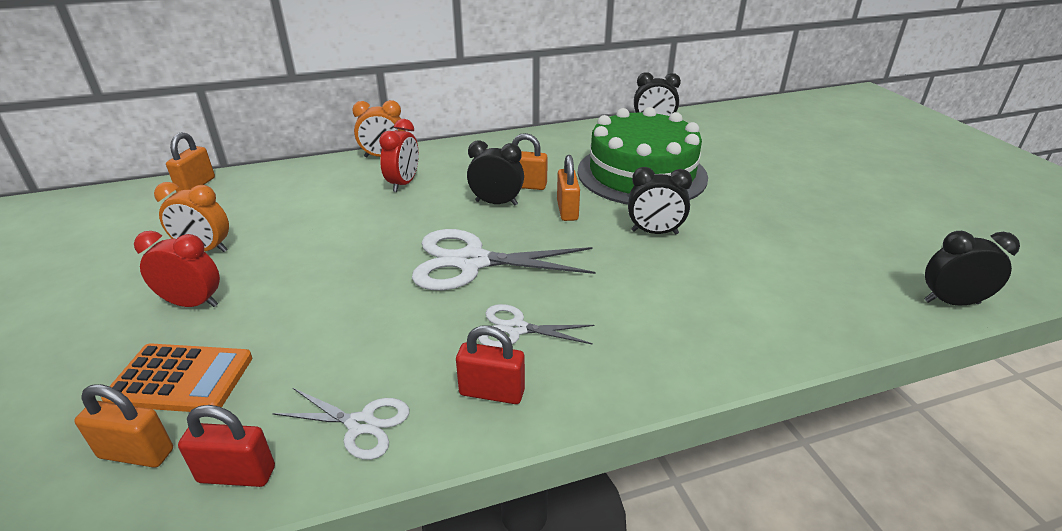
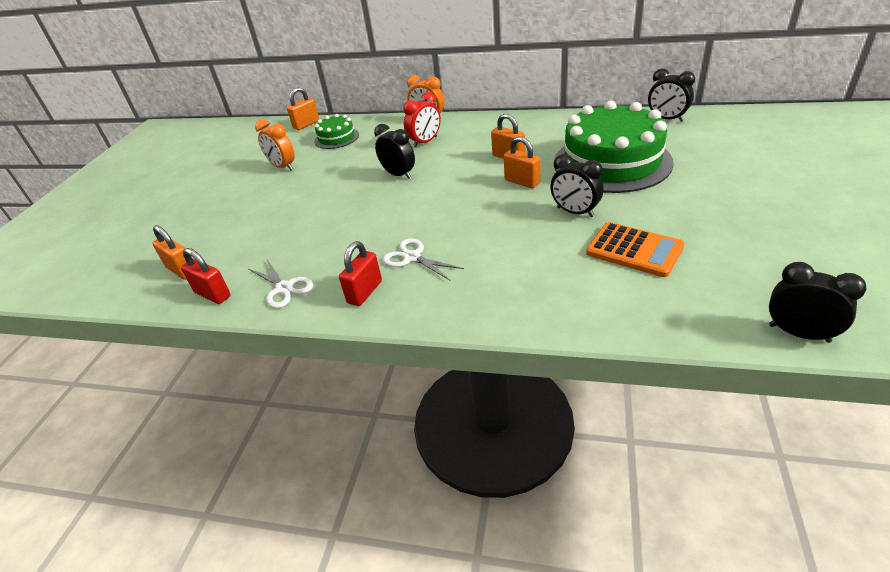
camera: 35 degrees right, 5 degrees up
(181, 379) = (223, 238): orange calculator -> orange calculator (634, 250)
(193, 303) = (256, 198): red clock -> none
(264, 196) = (336, 138): none -> green cake
(472, 262) = (423, 206): white scissors -> none
(492, 392) = (365, 292): red padlock -> red padlock turned 75 degrees clockwise
(496, 203) = (475, 167): black clock -> black clock (399, 175)
(567, 210) = (522, 182): orange padlock -> orange padlock turned 75 degrees counterclockwise

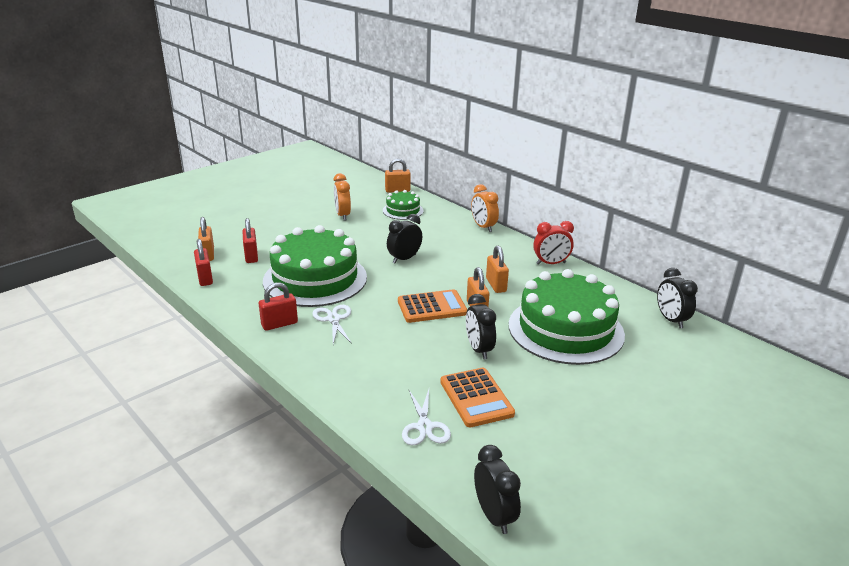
camera: 30 degrees right, 10 degrees down
(237, 247) = (251, 256): none -> red padlock
(284, 288) = (243, 296): white scissors -> white scissors (424, 427)
(339, 233) = (315, 279): none -> green cake
(399, 175) = (404, 259): black clock -> black clock turned 120 degrees counterclockwise
(425, 142) = (456, 243): red clock -> red clock (551, 263)
(484, 200) = (432, 307): none -> orange calculator

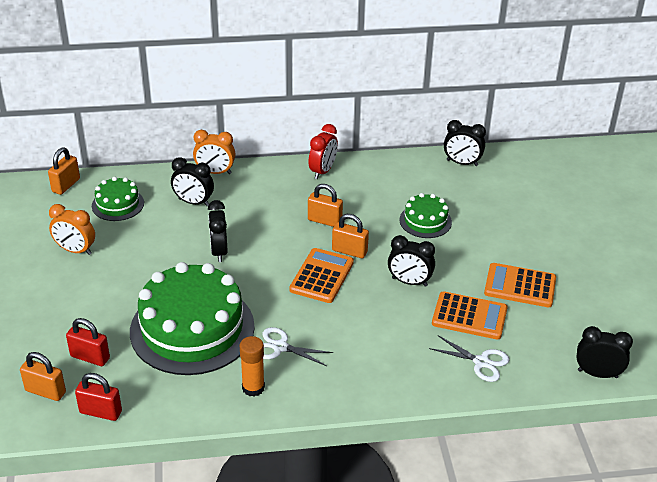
camera: 55 degrees left, 10 degrees up
(279, 324) = (253, 388): red padlock -> orange glue stick
(441, 232) = (193, 202): none -> black clock
(555, 413) = (520, 286): none -> orange calculator
(565, 329) = (425, 221): green cake -> green cake, size x0.48

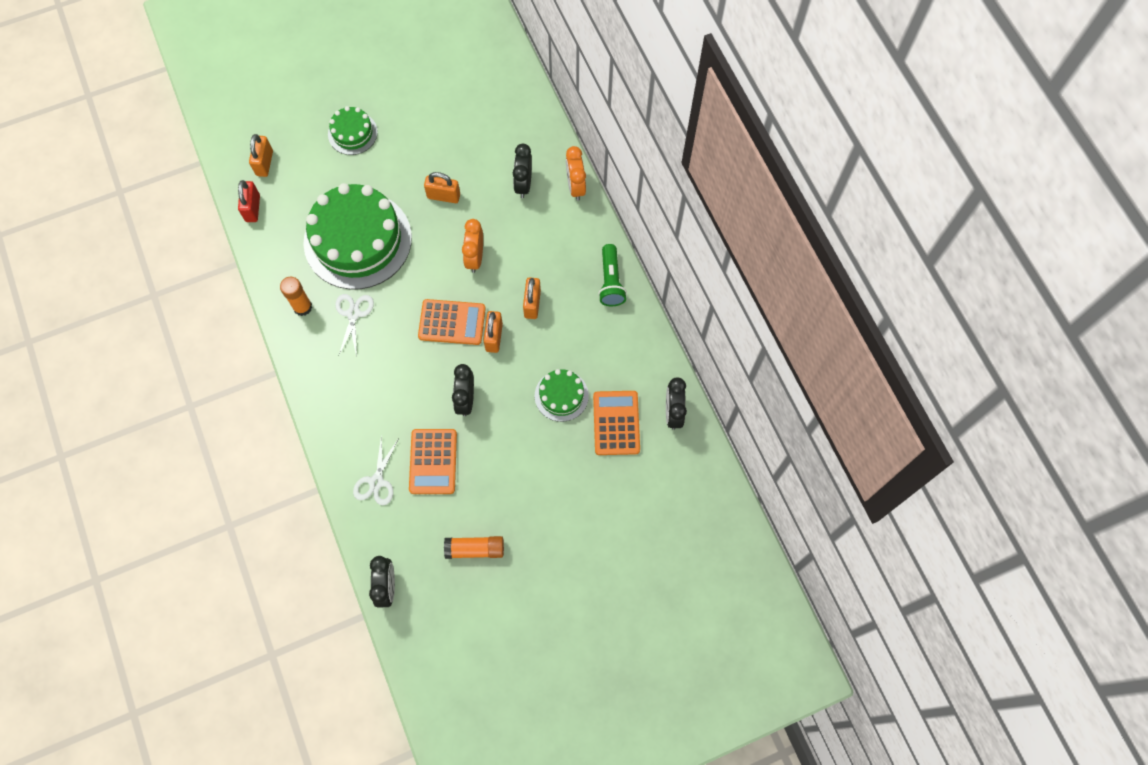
camera: 75 degrees right, 30 degrees up
(66, 185) = (514, 73): orange padlock -> orange padlock (443, 196)
(75, 250) = (428, 117): orange clock -> orange clock (475, 258)
(90, 357) = (307, 178): red padlock -> none
(118, 204) = (500, 124): green cake -> green cake (352, 133)
(219, 251) = (460, 228): black clock -> none
(323, 171) = (611, 281): red clock -> green flashlight
(520, 286) = (488, 501): orange calculator -> orange calculator (616, 423)
(567, 304) = (475, 549): none -> orange glue stick

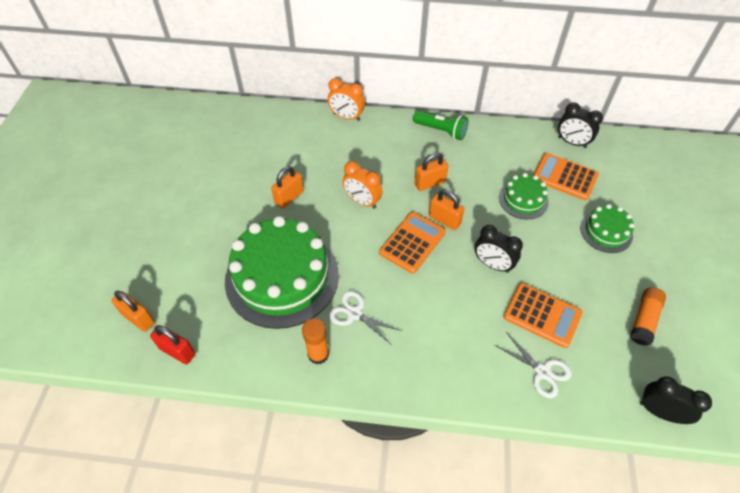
camera: 60 degrees left, 15 degrees down
(352, 133) = (173, 234): green cake -> green cake (606, 231)
(523, 184) = (320, 144): black clock -> none
(532, 304) = (430, 183): orange padlock -> orange padlock turned 60 degrees counterclockwise

